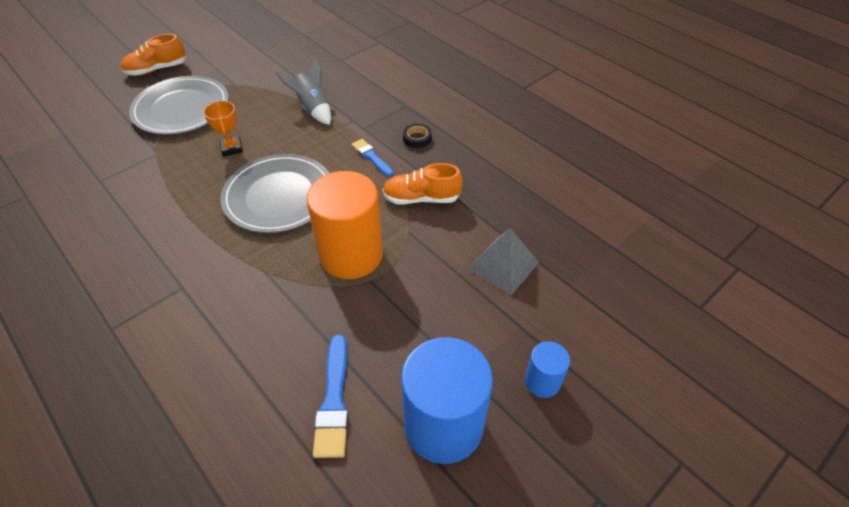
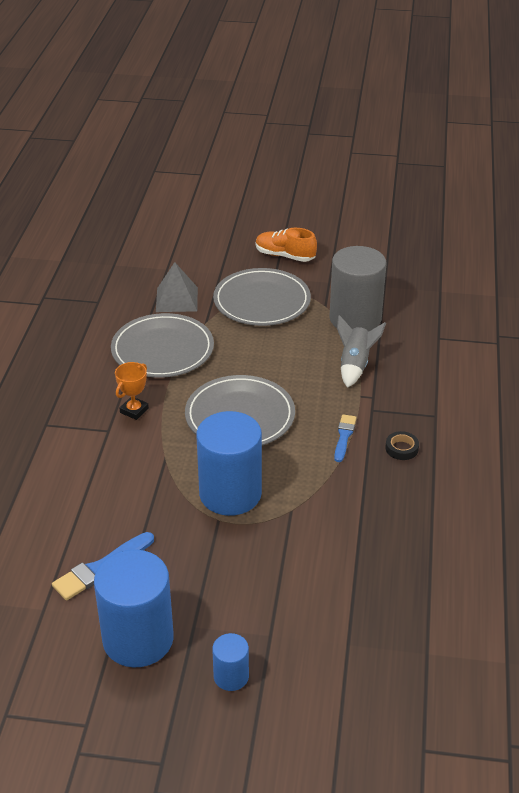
camera: 50 degrees right, 10 degrees down
(144, 193) = (162, 349): none -> grey plate
(232, 148) = (255, 357): orange trophy -> orange trophy (134, 410)
(269, 80) = (355, 318): none -> grey cylinder
(351, 255) = (230, 494): orange cylinder -> blue cylinder
(421, 198) = (335, 495): orange shoe -> none
(503, 265) = (320, 589): grey pyramid -> grey pyramid (176, 299)

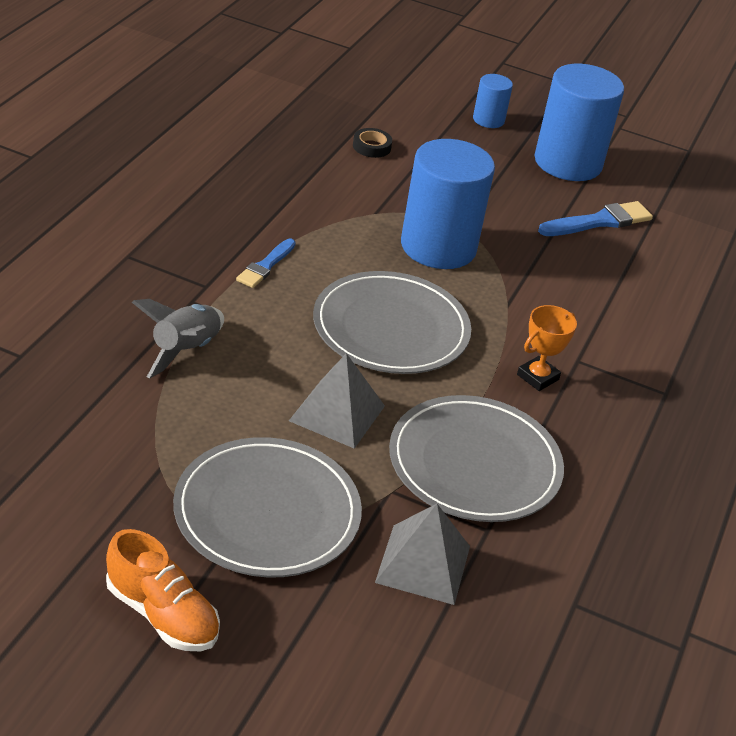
camera: 170 degrees left, 0 degrees up
(250, 355) = (337, 413): none -> grey pyramid
(355, 318) = (126, 428): grey cylinder -> none
(401, 448) = (203, 233): black tape -> black tape (371, 147)

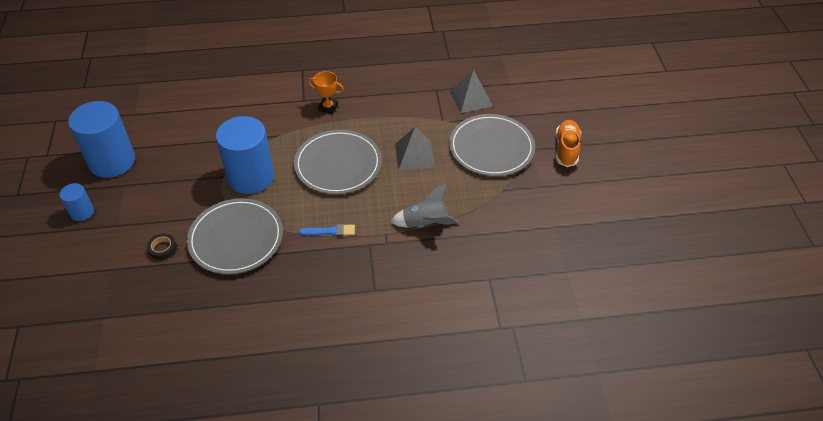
camera: 115 degrees left, 10 degrees up
(474, 464) = (403, 105): grey plate -> grey plate (236, 238)
(599, 221) = (170, 130): blue brush -> none

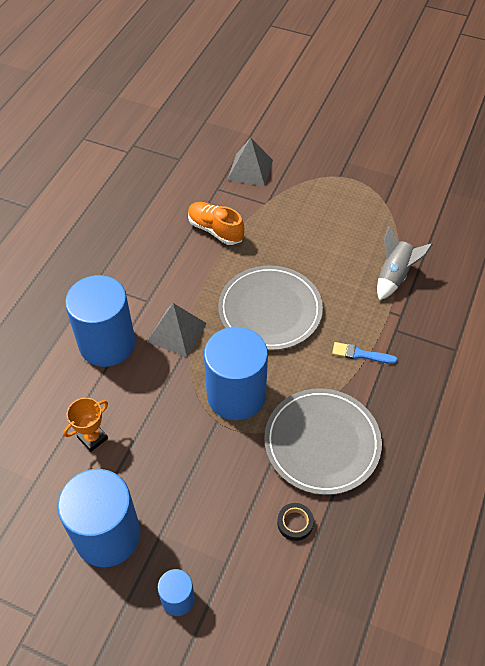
camera: 60 degrees left, 5 degrees up
(255, 97) = (107, 343): none -> blue cylinder
(328, 107) = (176, 284): orange trophy -> orange trophy (92, 438)
(330, 231) = (360, 354): blue brush -> blue brush turned 105 degrees counterclockwise
(415, 155) = (299, 244): grey pyramid -> grey pyramid (177, 332)
(491, 148) = (327, 186): grey plate -> none
(566, 149) = (363, 139): orange shoe -> orange shoe (215, 230)

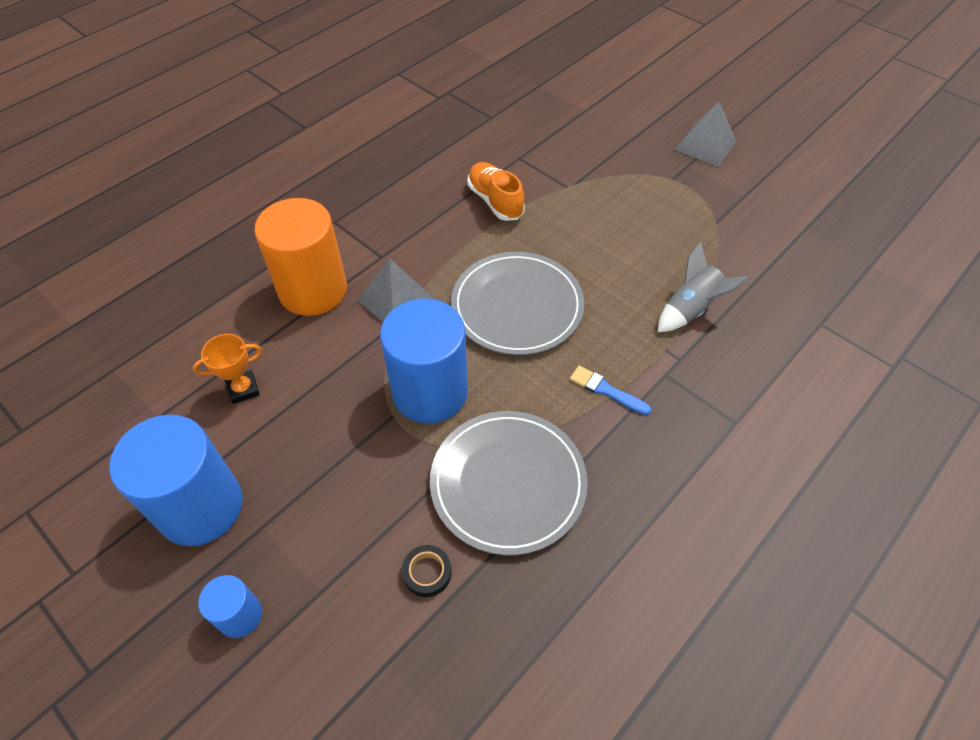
camera: 20 degrees right, 0 degrees up
(107, 343) = (313, 290): blue cylinder -> orange cylinder
(250, 169) = (566, 146): grey pyramid -> grey pyramid (705, 145)

